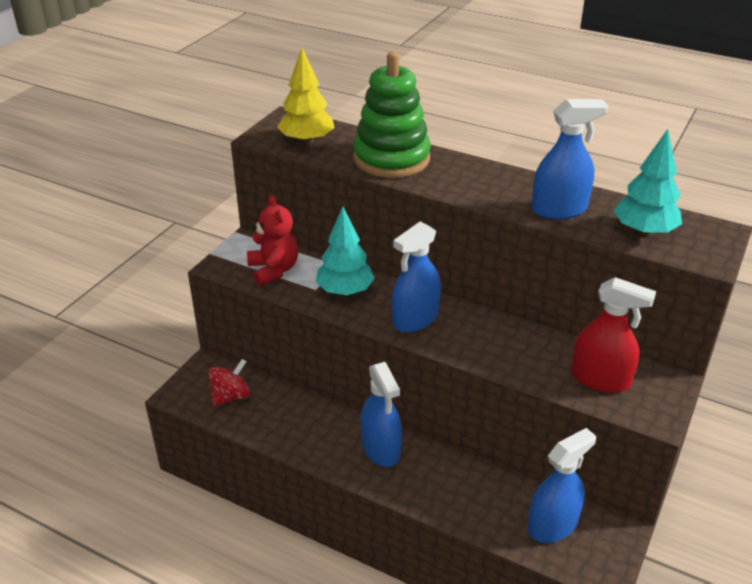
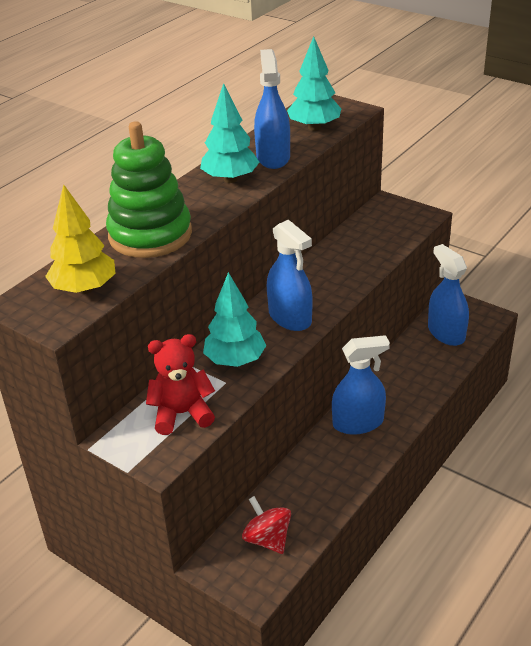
camera: 80 degrees left, 0 degrees up
(503, 188) = (230, 179): none -> turquoise tree
(600, 379) = (382, 232): red spray bottle -> none

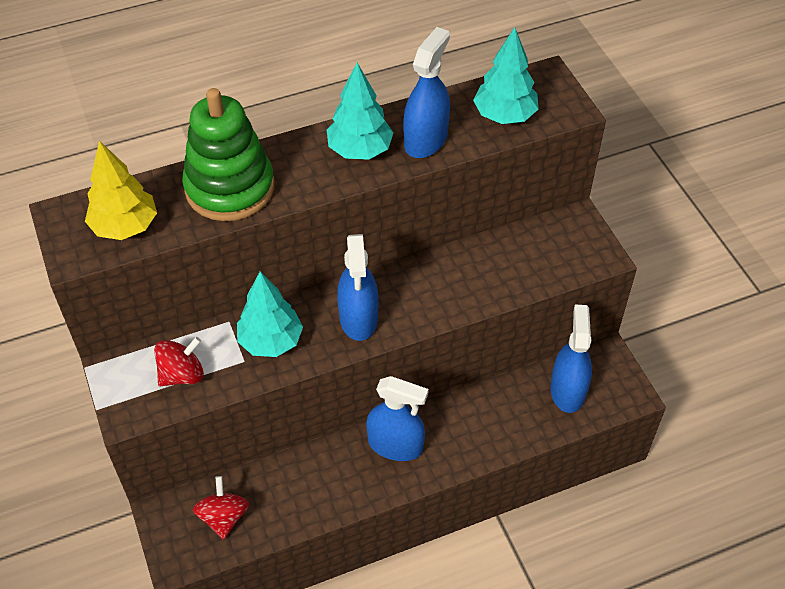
camera: 30 degrees right, 15 degrees up
(182, 414) = (182, 374): red teddy bear -> red spinning top

